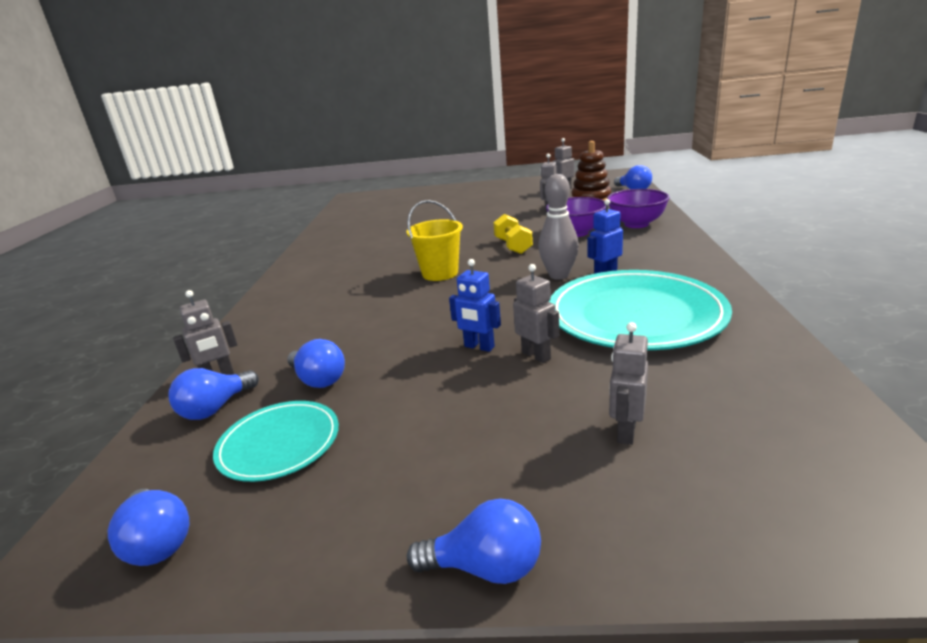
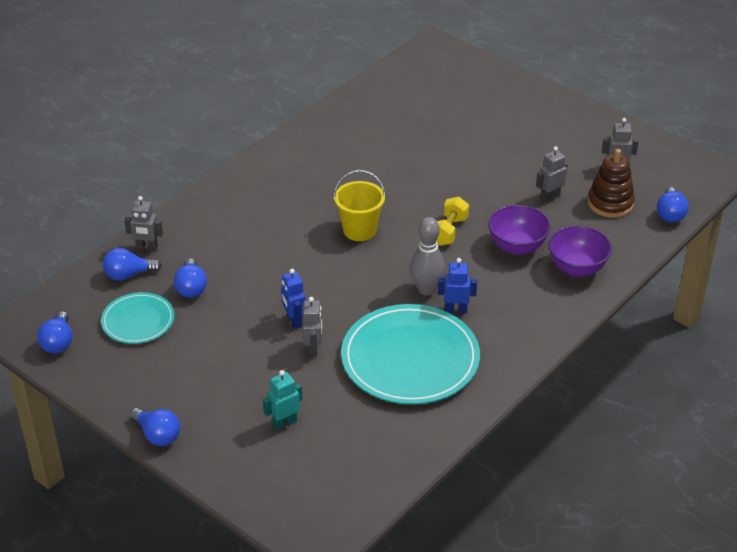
camera: 35 degrees right, 15 degrees up
(626, 431) = (284, 422): grey robot -> turquoise robot

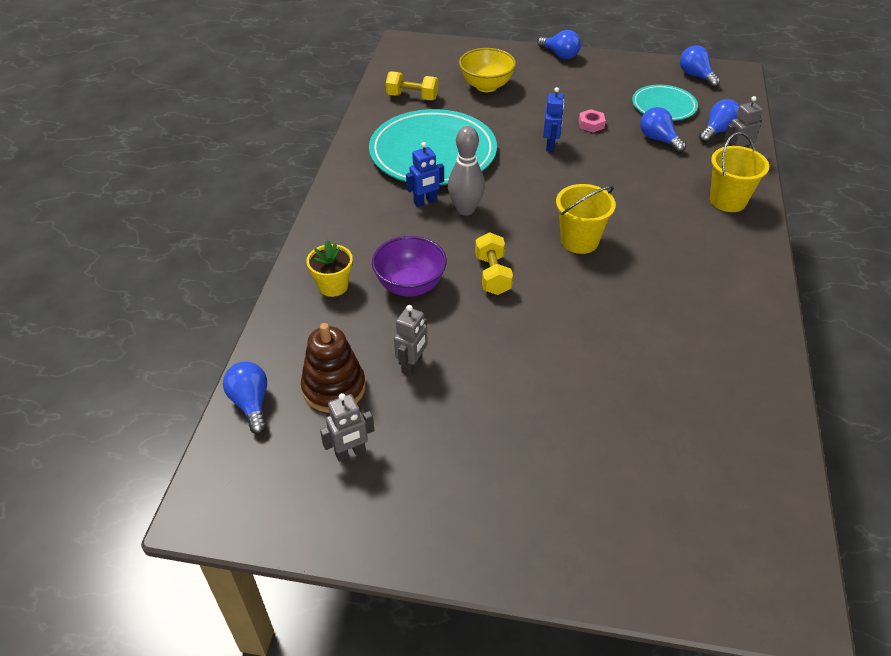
camera: 150 degrees right, 5 degrees up
(157, 435) = (560, 55): blue light bulb -> blue light bulb turned 150 degrees counterclockwise
(209, 215) = (727, 200): none -> yellow bucket
(231, 328) = (591, 124): none -> pink nut
(284, 422) = (486, 86): turquoise robot -> yellow bowl
(294, 321) = (550, 146): blue robot -> blue robot turned 60 degrees clockwise
(313, 349) = (514, 133): grey robot -> none
(377, 441) = (412, 97): none -> yellow dumbbell
(577, 268) = (333, 286): purple bowl -> yellow flower pot

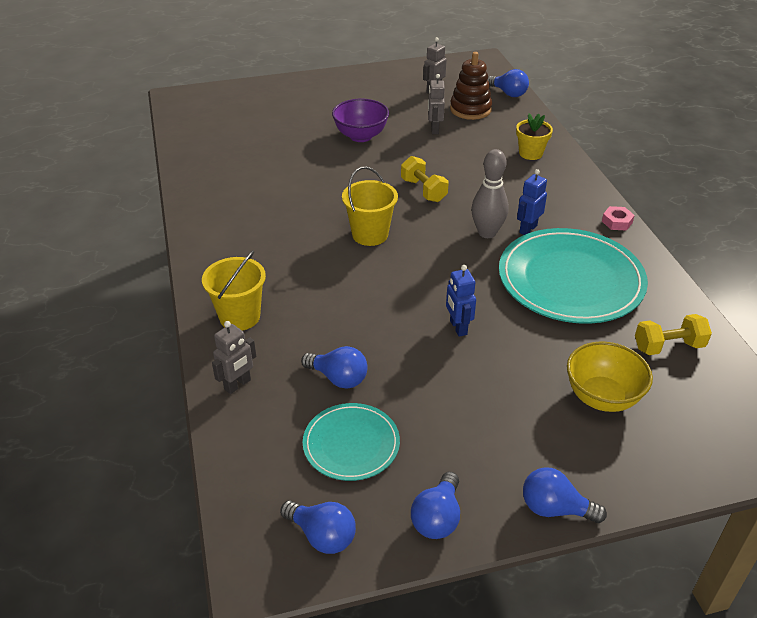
camera: 155 degrees right, 5 degrees down
(410, 286) = (477, 167): purple bowl -> purple bowl (361, 136)
(591, 124) = (430, 375): pink nut -> pink nut (617, 222)
(718, 131) = (266, 419): blue light bulb -> blue light bulb (437, 518)

